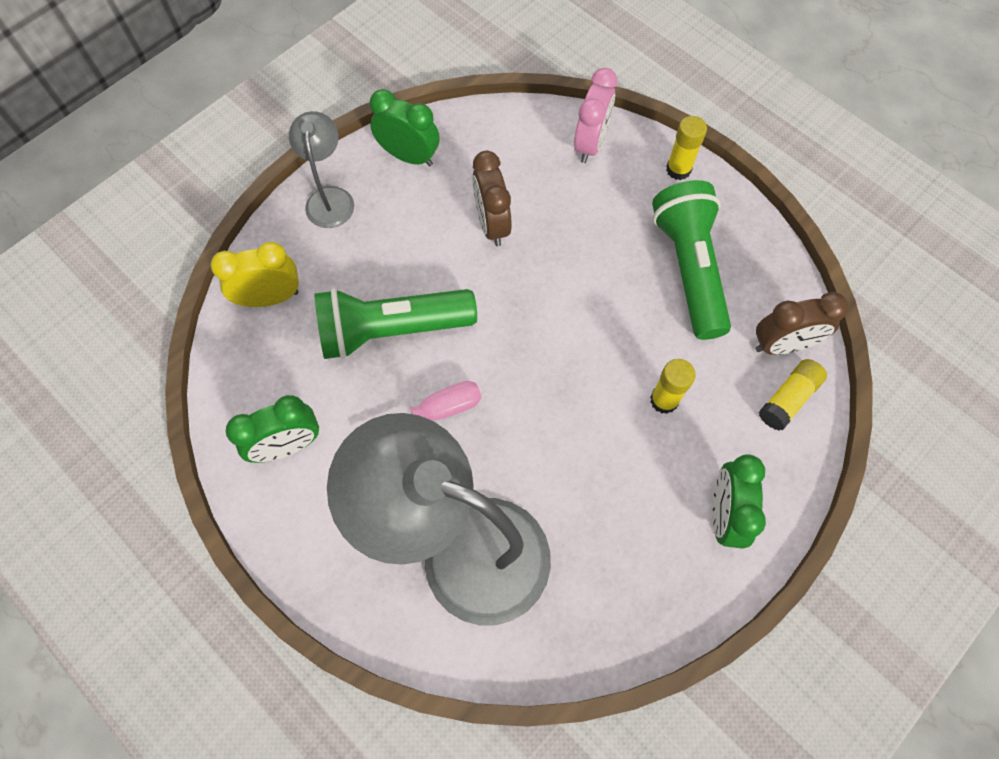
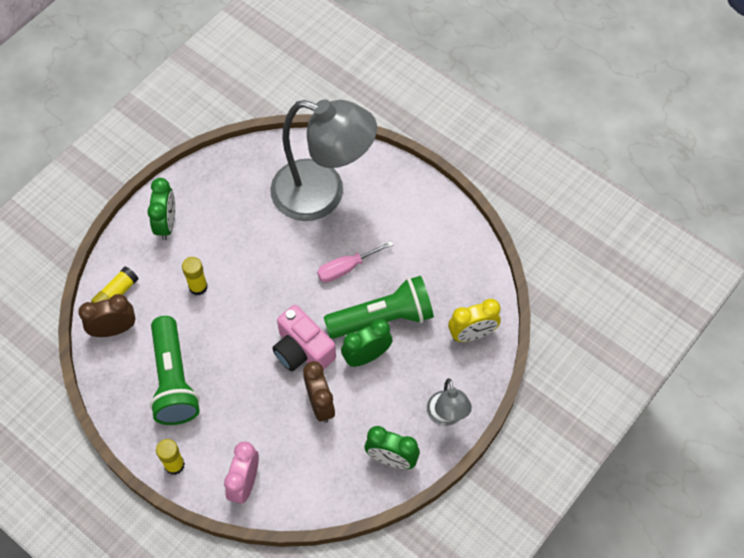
camera: 175 degrees right, 5 degrees down
(288, 446) = (436, 241): green clock -> green clock (366, 356)
(511, 295) = (302, 350): none -> pink camera

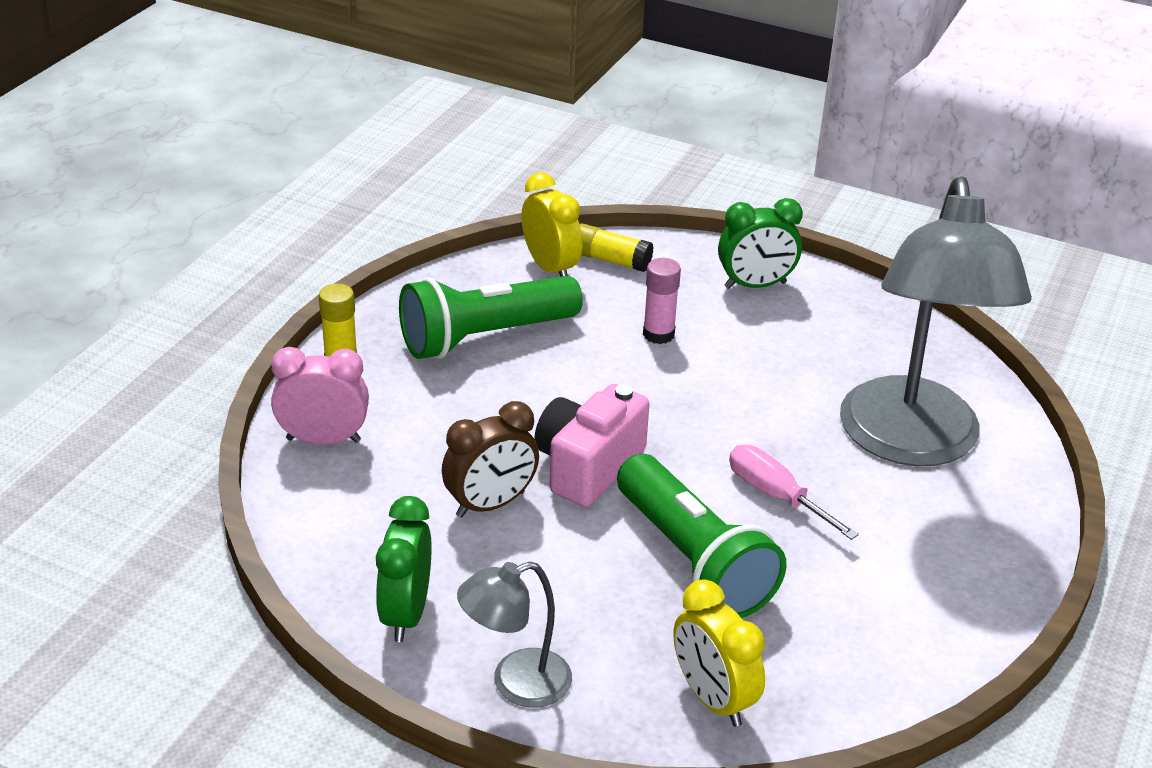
camera: 75 degrees right, 25 degrees down
(114, 329) = (550, 268): brown clock -> yellow clock
(198, 287) = (658, 334): yellow glue stick -> pink glue stick
(366, 356) = (606, 549): green clock -> none

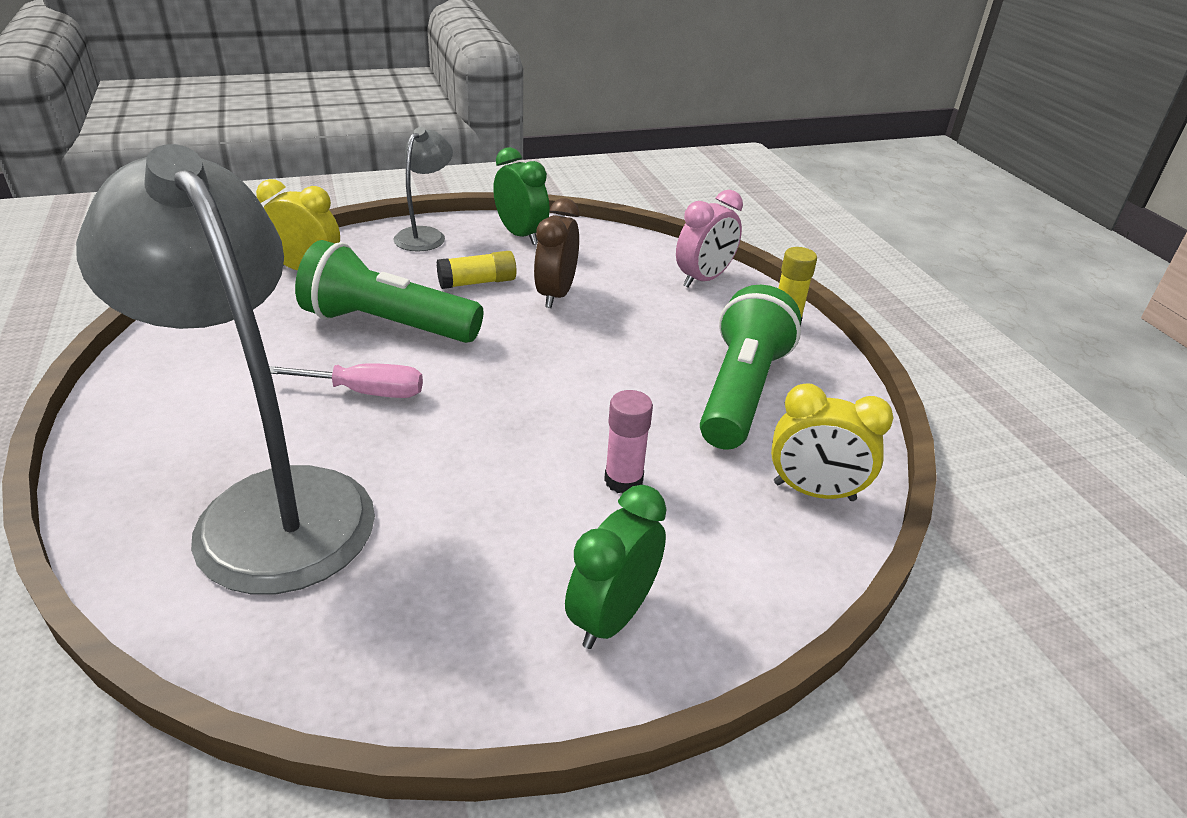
camera: 135 degrees right, 0 degrees up
(588, 467) = (528, 343): pink camera -> none
(610, 260) = (787, 542): yellow glue stick -> yellow glue stick (477, 282)

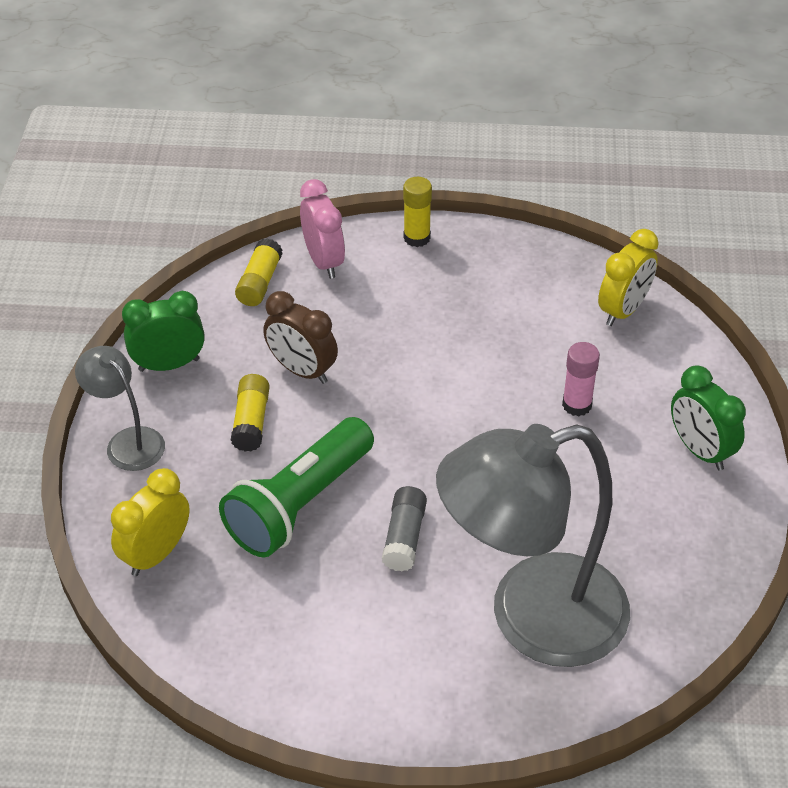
camera: 65 degrees left, 10 degrees up
(365, 392) = (404, 537): pink screwdriver -> grey glue stick
(648, 254) = (259, 282): none -> yellow glue stick
(741, 391) = (499, 302): green flashlight -> none

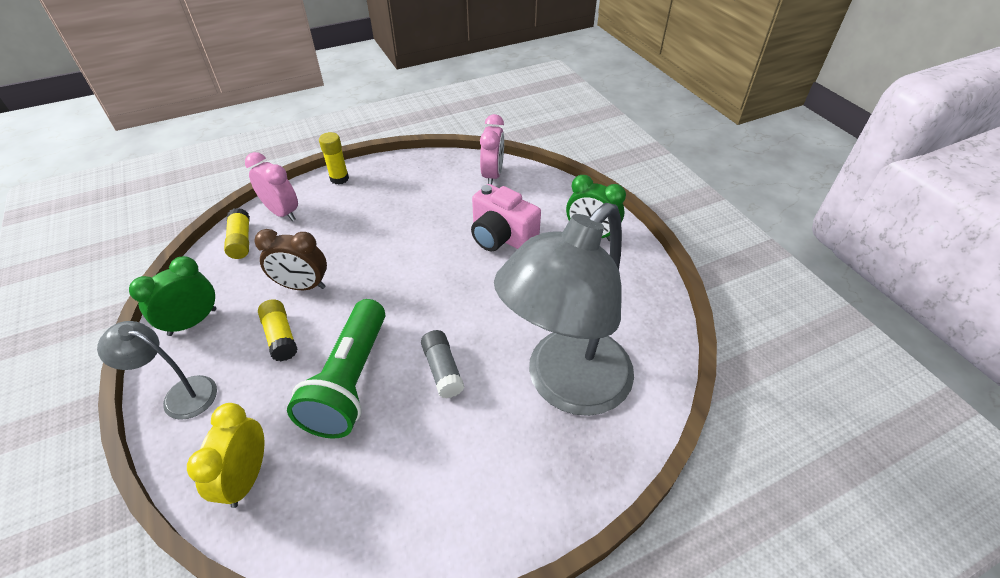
camera: 30 degrees left, 0 degrees up
(577, 405) = (501, 237): pink glue stick -> pink camera
(623, 310) = (492, 175): yellow clock -> pink clock

